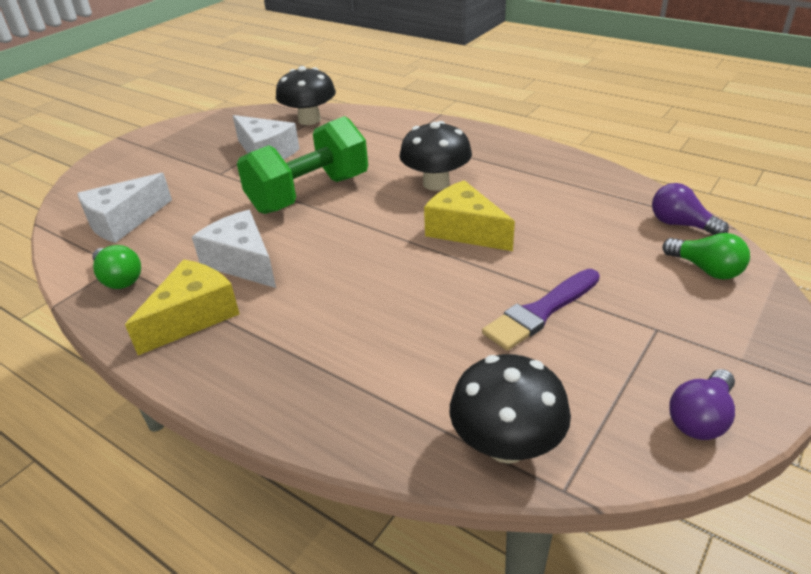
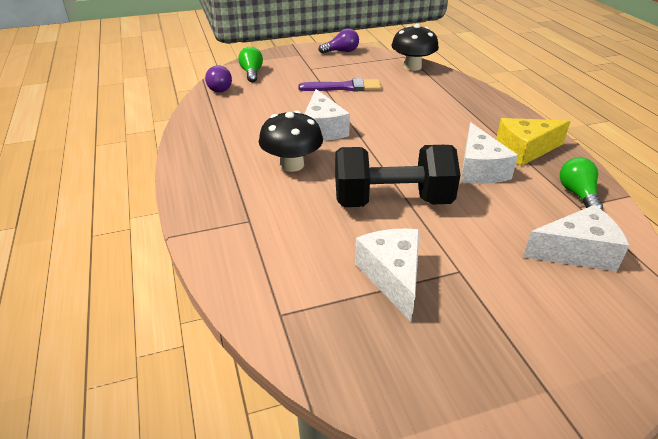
camera: 145 degrees left, 0 degrees up
(309, 120) = (298, 313): black mushroom -> none
(309, 194) = (392, 201): green dumbbell -> black dumbbell
(464, 230) = (322, 129): yellow cheese -> white cheese

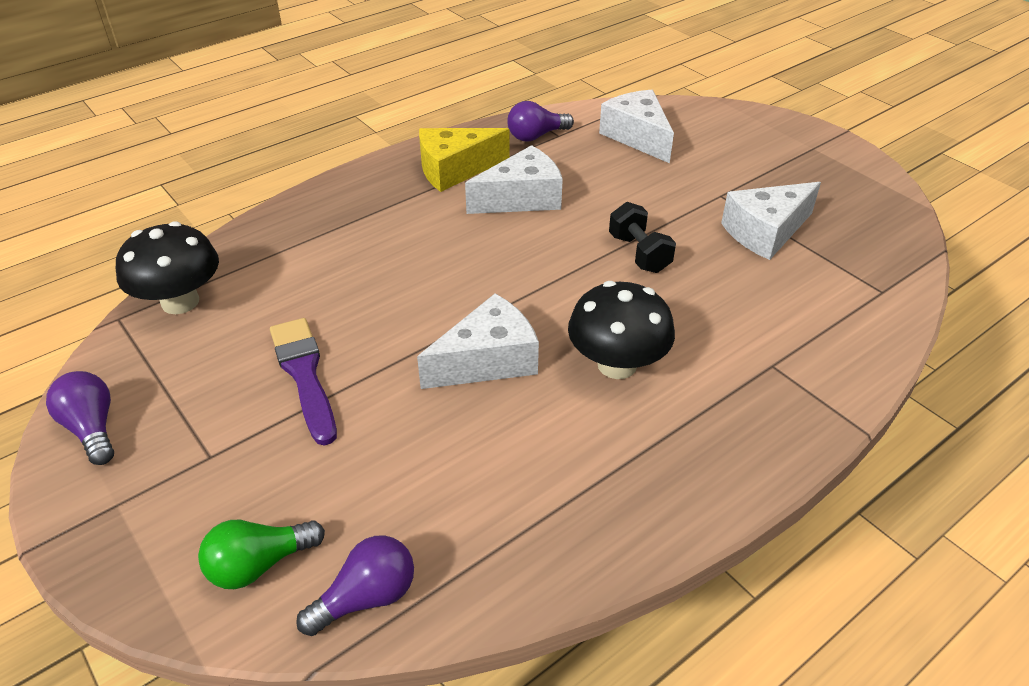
camera: 110 degrees left, 5 degrees up
(392, 201) = (639, 253): black dumbbell -> black dumbbell, size x0.50
(525, 150) = (455, 169): yellow cheese -> yellow cheese turned 105 degrees clockwise
(577, 194) = (536, 136): green light bulb -> purple light bulb

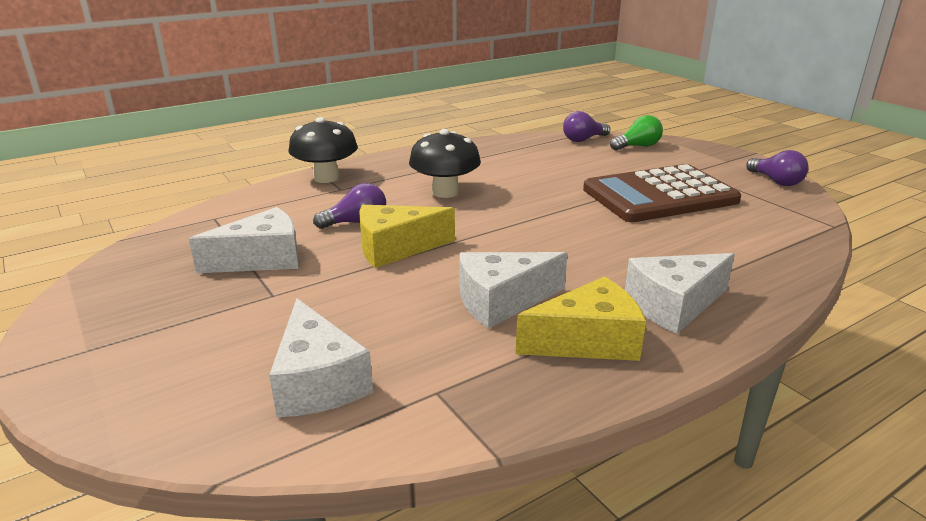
camera: 175 degrees left, 15 degrees down
(180, 302) = (795, 233): black mushroom -> black mushroom (326, 178)
(304, 375) = (659, 195): purple brush -> brown calculator
(488, 361) = (534, 196): white cheese -> white cheese (673, 305)
(536, 136) = (472, 391): purple light bulb -> purple light bulb (356, 223)
(639, 253) = (395, 248): black dumbbell -> yellow cheese

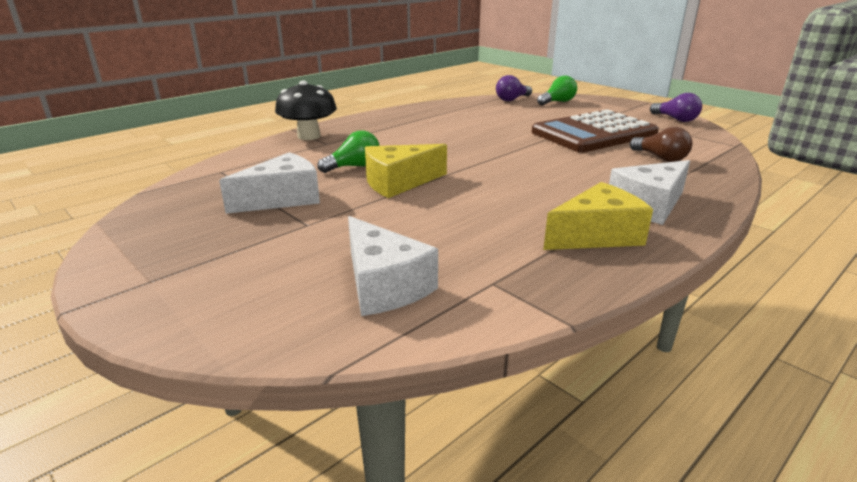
camera: 10 degrees left, 0 degrees up
(356, 223) = (354, 167): purple light bulb -> green light bulb
(445, 192) = (419, 141): black mushroom -> none
(501, 301) = (510, 213): white cheese -> none
(725, 238) = (660, 158): none -> brown light bulb

